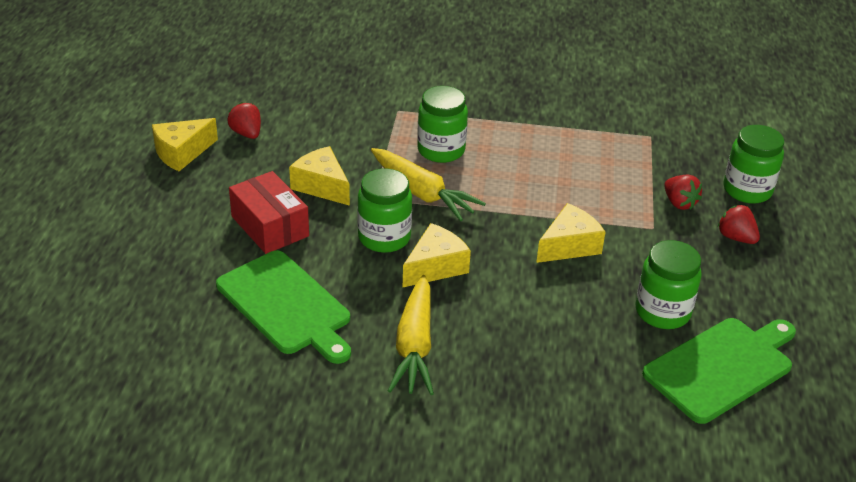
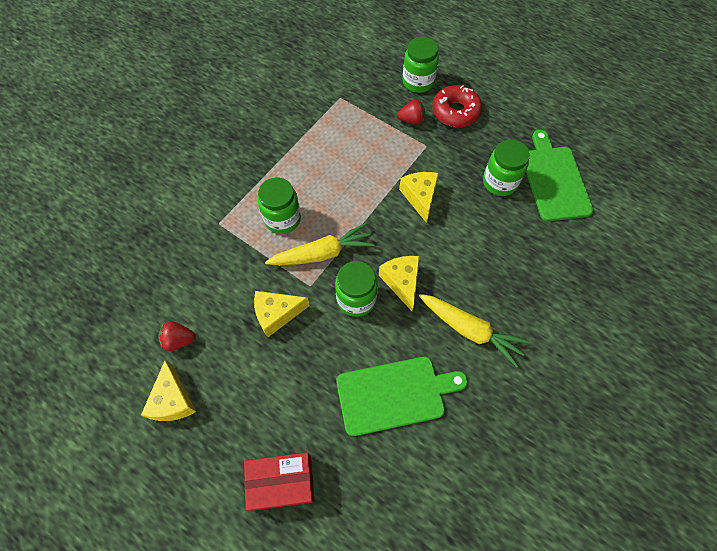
camera: 60 degrees left, 25 degrees up
(270, 226) = (303, 370): red box -> red box (282, 482)
(736, 237) = (455, 112): red strawberry -> red donut

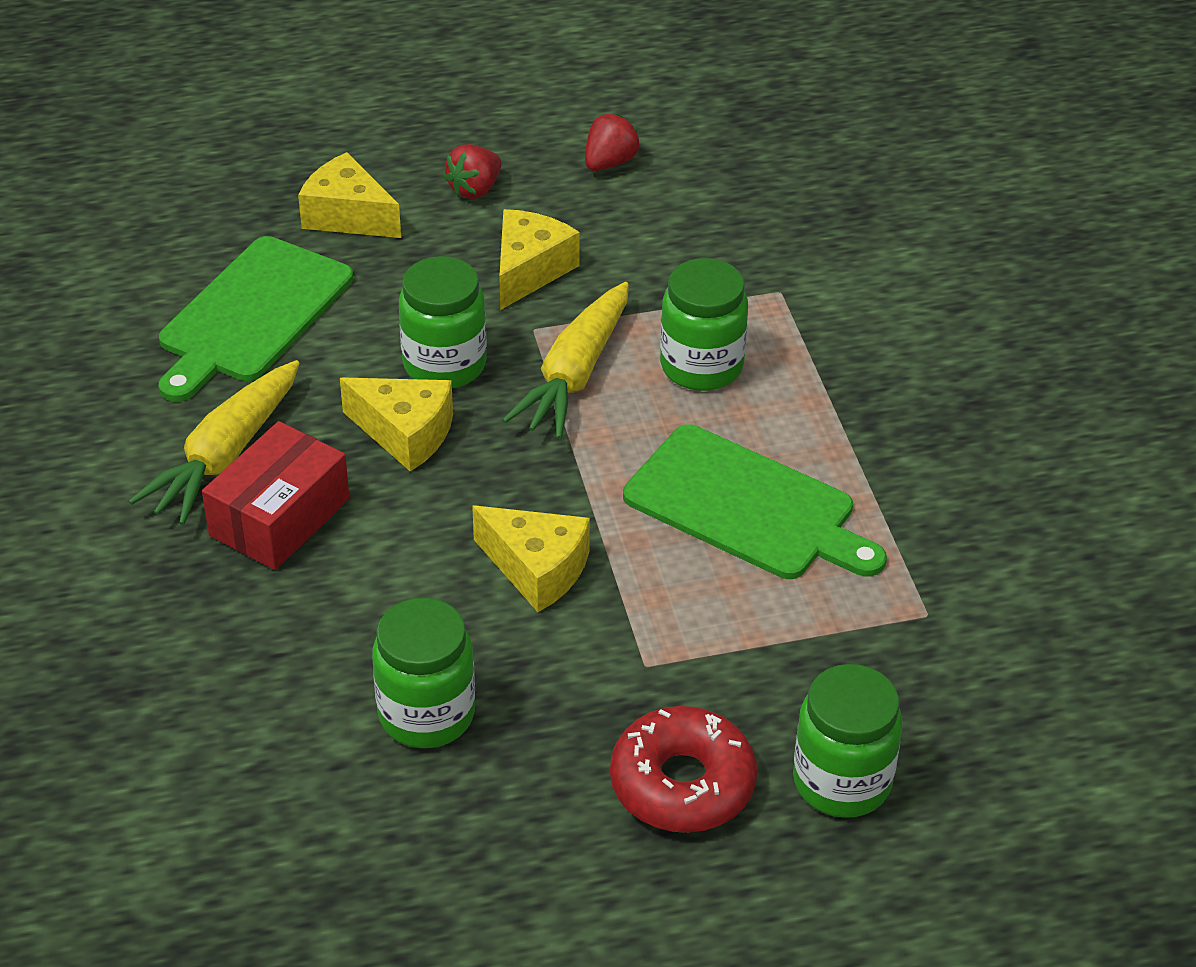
camera: 130 degrees right, 20 degrees down
(173, 400) = (524, 122): yellow cheese -> yellow cheese (348, 216)
(282, 482) = (291, 158): red box -> red box (279, 517)
(411, 120) = (740, 689): red strawberry -> red strawberry (475, 189)
(470, 330) = (225, 456): yellow carrot -> yellow carrot turned 45 degrees counterclockwise
(554, 180) = (325, 810): green cutting board -> green cutting board (747, 506)

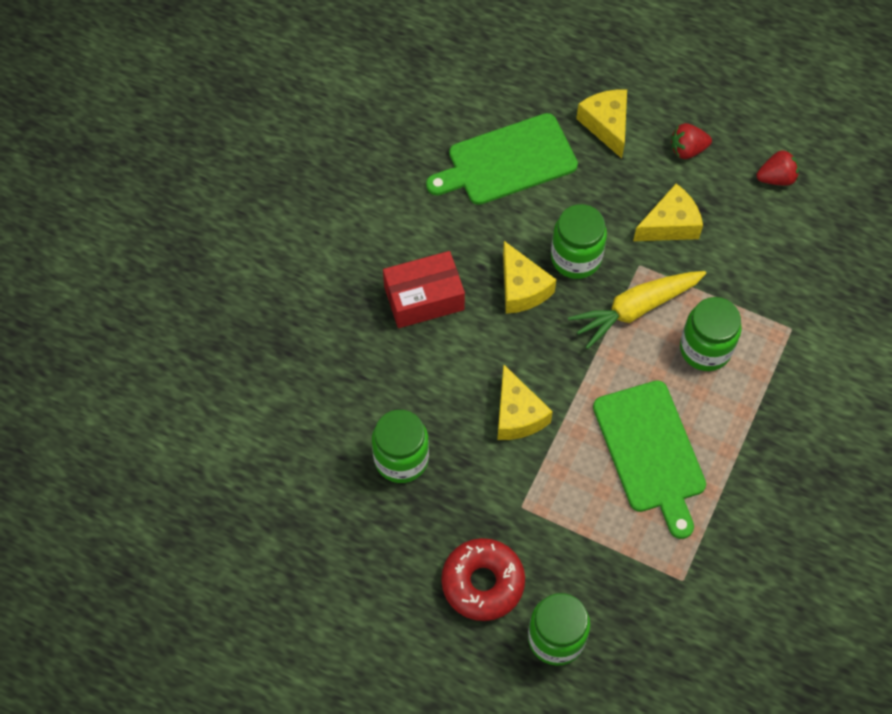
camera: 40 degrees right, 20 degrees up
(225, 456) = (427, 243): yellow carrot -> none

